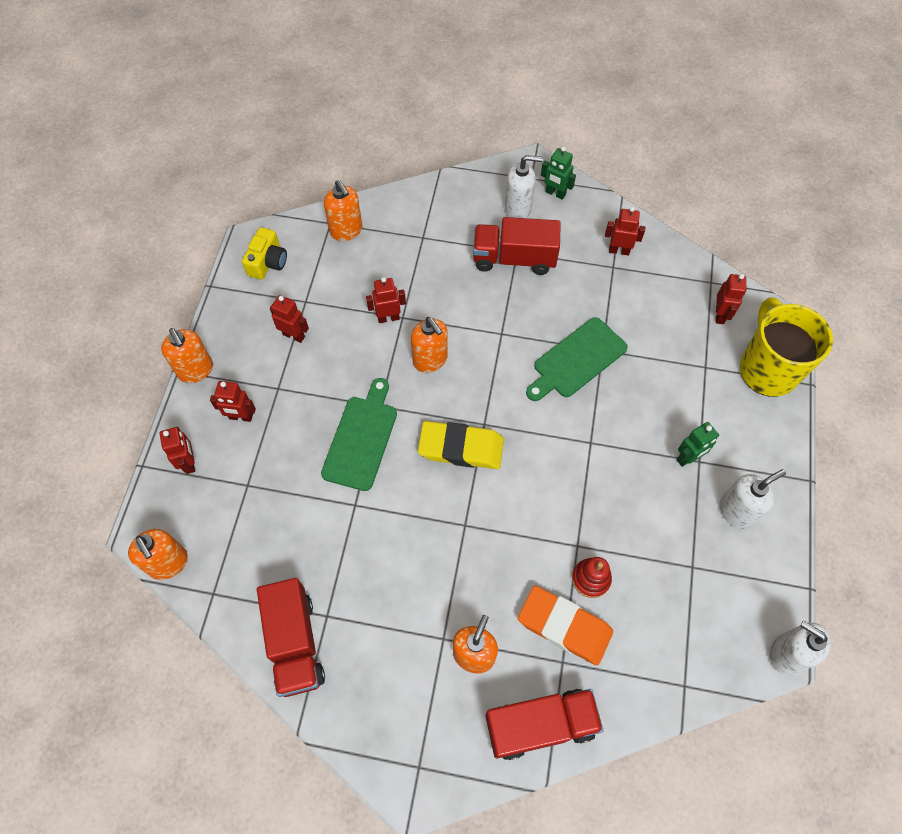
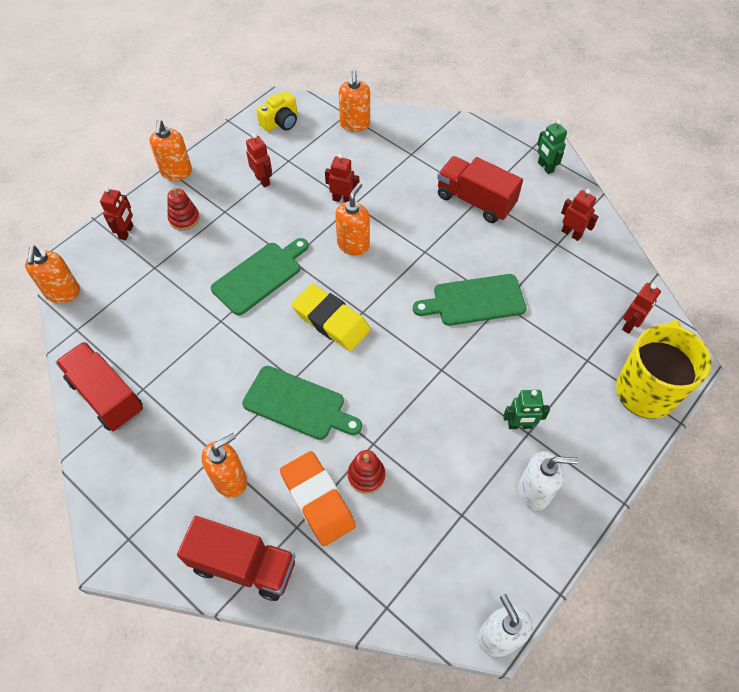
camera: 30 degrees right, 5 degrees down
(241, 417) = (184, 219): red robot -> red stacking toy
(295, 643) = (106, 396): red truck -> red truck turned 120 degrees clockwise
(430, 360) = (353, 245): orange soap dispenser -> orange soap dispenser turned 150 degrees counterclockwise
(485, 547) = (298, 404): none -> green cutting board
(518, 209) = (505, 165): white soap dispenser -> none

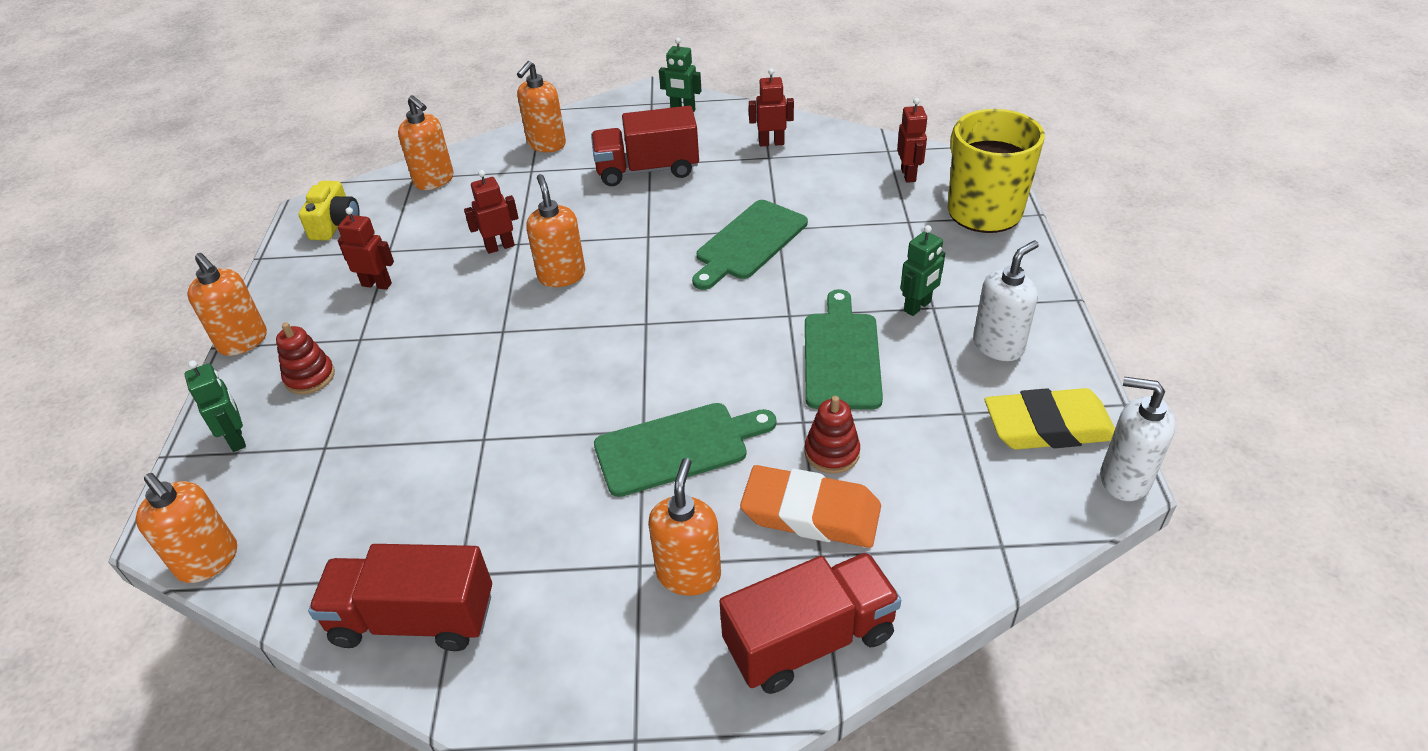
camera: 40 degrees left, 15 degrees down
(126, 232) = (237, 439): red robot -> green robot
(259, 276) = (482, 368): green cutting board -> green cutting board (841, 356)
(331, 320) = (620, 352): yellow eraser -> yellow eraser (1048, 426)
(438, 139) = (546, 144): none -> orange soap dispenser

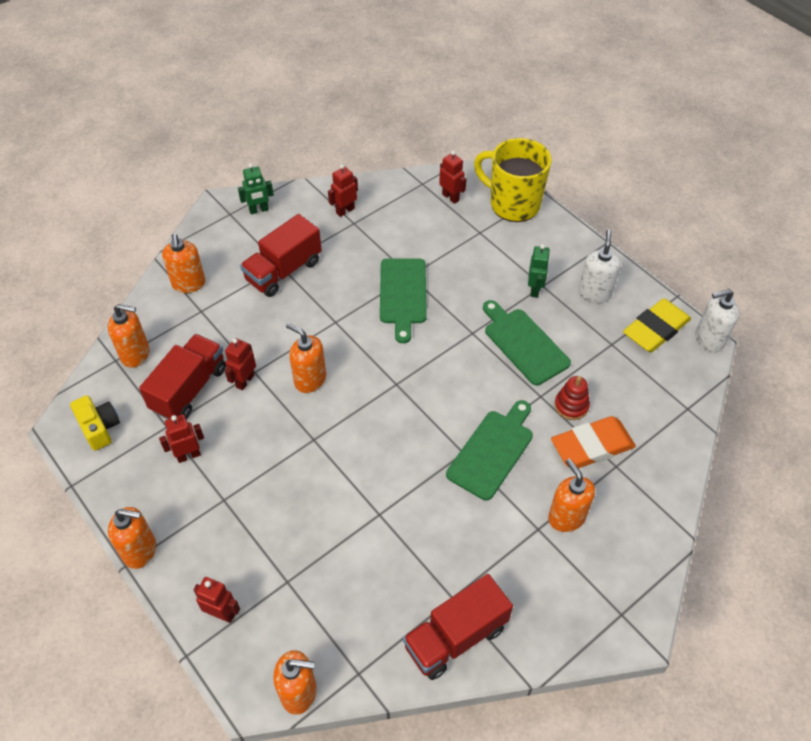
camera: 40 degrees left, 10 degrees up
(237, 439) = (222, 613): green robot -> red robot
(310, 377) = (221, 545): red stacking toy -> none
(809, 640) = (650, 512): red truck -> red truck (189, 389)

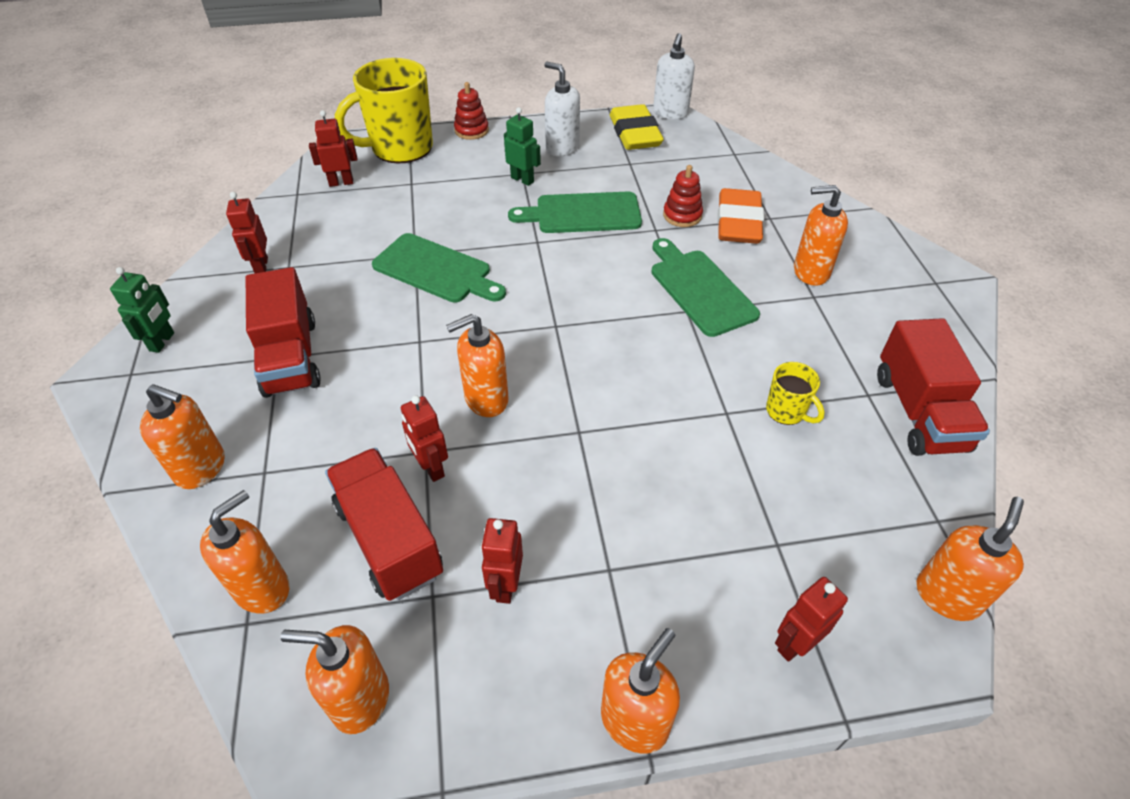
camera: 60 degrees left, 5 degrees down
(99, 428) = (360, 699): yellow camera -> orange soap dispenser
(402, 550) = (786, 411): none -> yellow mug
(569, 230) = (471, 130): none -> red stacking toy

